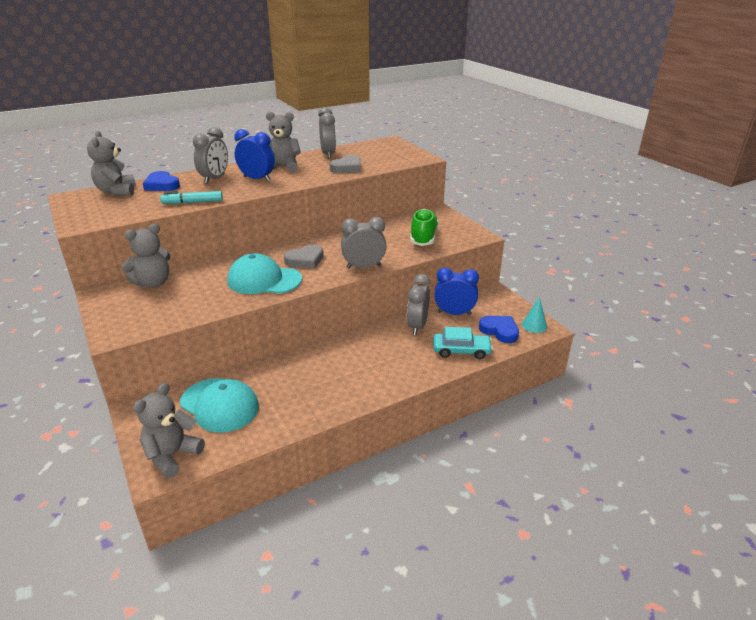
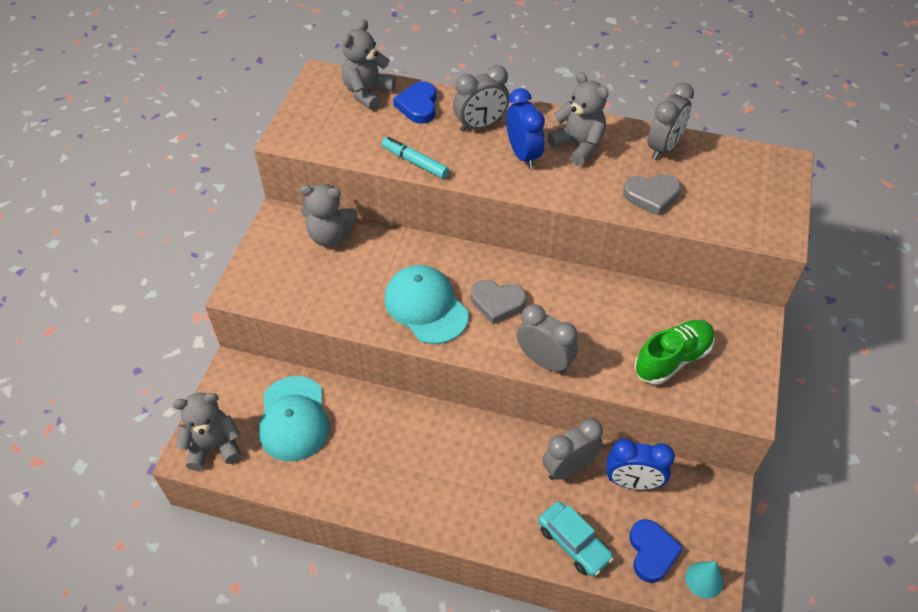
camera: 45 degrees right, 20 degrees up
(454, 313) = (632, 482): blue clock -> blue clock turned 135 degrees clockwise

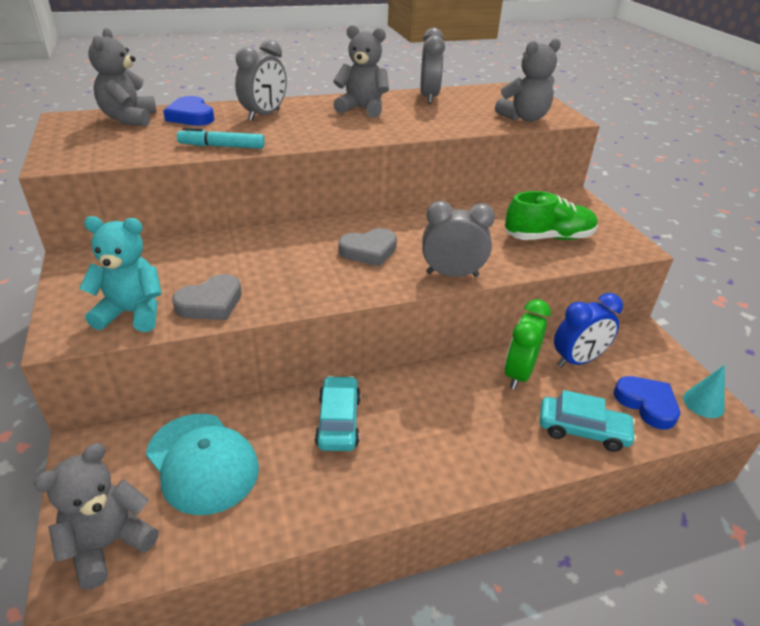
camera: 35 degrees left, 15 degrees down
(289, 290) = (132, 313): none -> turquoise teddy bear
(330, 235) = (150, 257): grey teddy bear -> grey teddy bear (524, 118)
(399, 435) = (338, 421): none -> turquoise car
(426, 306) = (302, 275): turquoise cap -> none
(523, 154) = (321, 122): blue clock -> none
(569, 467) = (518, 374): grey clock -> green clock
(651, 196) = (452, 120): grey heart -> grey heart (211, 303)
(672, 359) = (548, 237): green shoe -> green shoe turned 60 degrees clockwise

